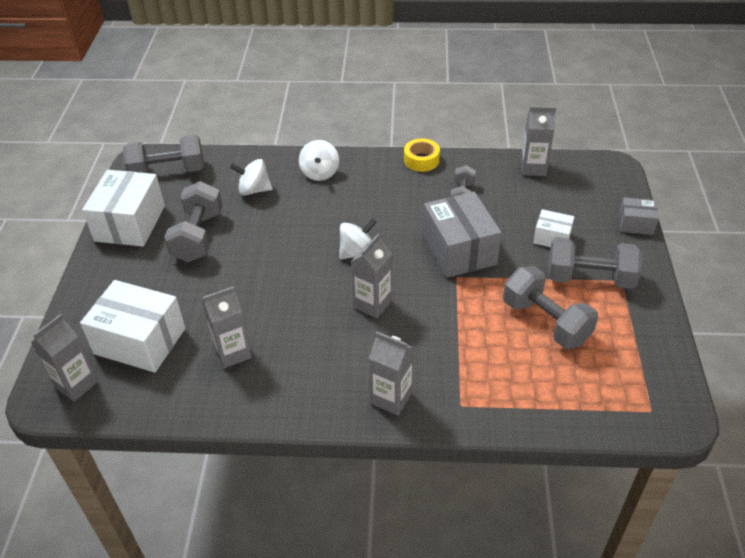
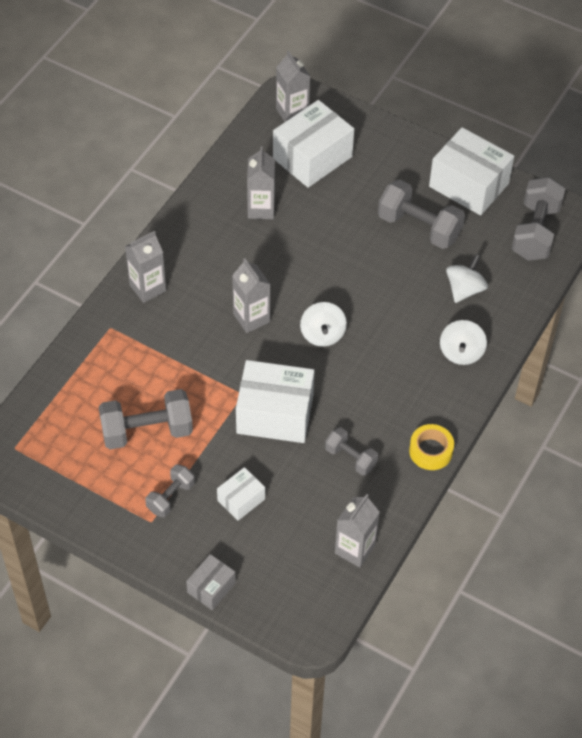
camera: 115 degrees right, 10 degrees up
(320, 173) = (461, 352): white spinning top -> white spinning top turned 105 degrees counterclockwise
(459, 250) = (275, 414): grey box -> white box
(589, 278) = (170, 497): grey dumbbell -> grey dumbbell, size x0.58

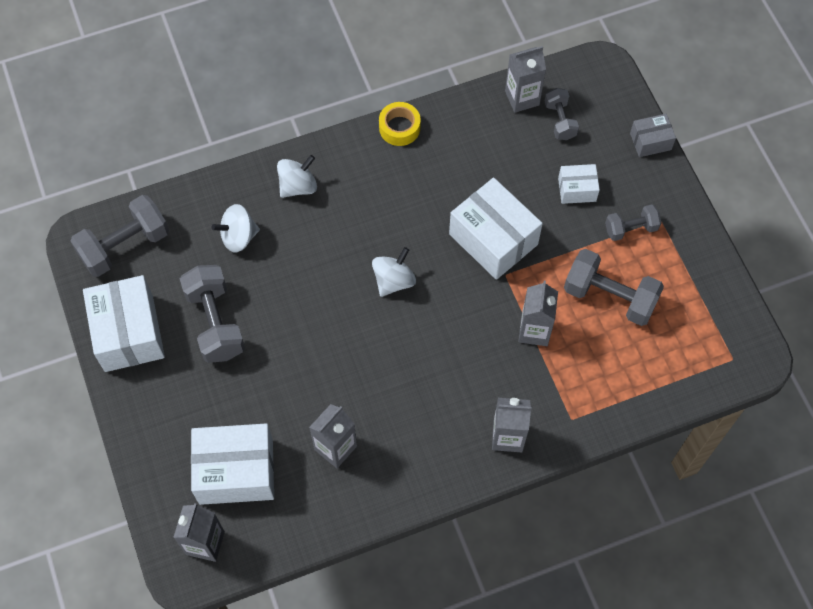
camera: 140 degrees left, 10 degrees up
(251, 318) = (440, 339): grey carton -> grey carton (534, 331)
(350, 458) = (465, 164): grey dumbbell -> grey dumbbell (560, 121)

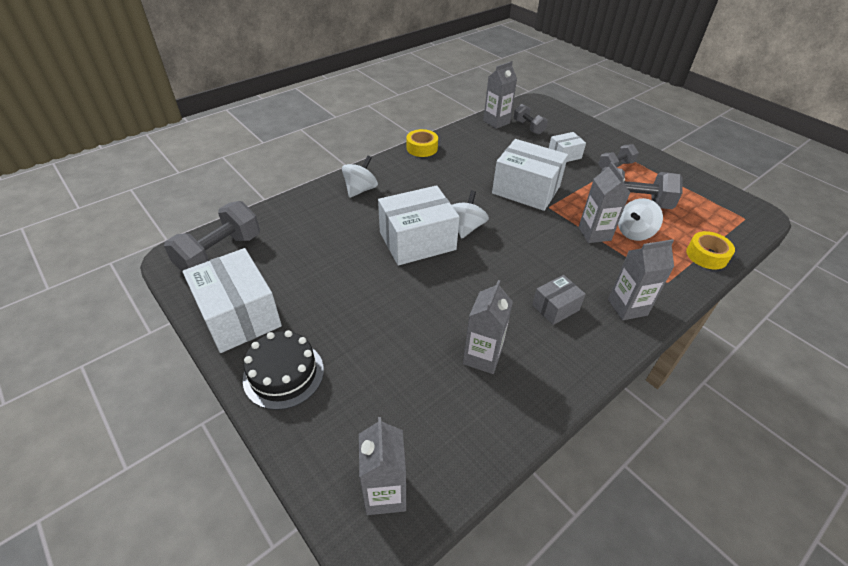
camera: 20 degrees left, 20 degrees down
(154, 411) = (283, 374): none -> black cake
(215, 322) = (323, 288): grey dumbbell -> none
(236, 471) = (391, 406): white box -> white box (417, 241)
(238, 237) = (323, 227): white spinning top -> white spinning top (634, 232)
(642, 398) = (706, 255): none -> yellow tape
(650, 141) = (592, 126): grey box -> grey box (555, 307)

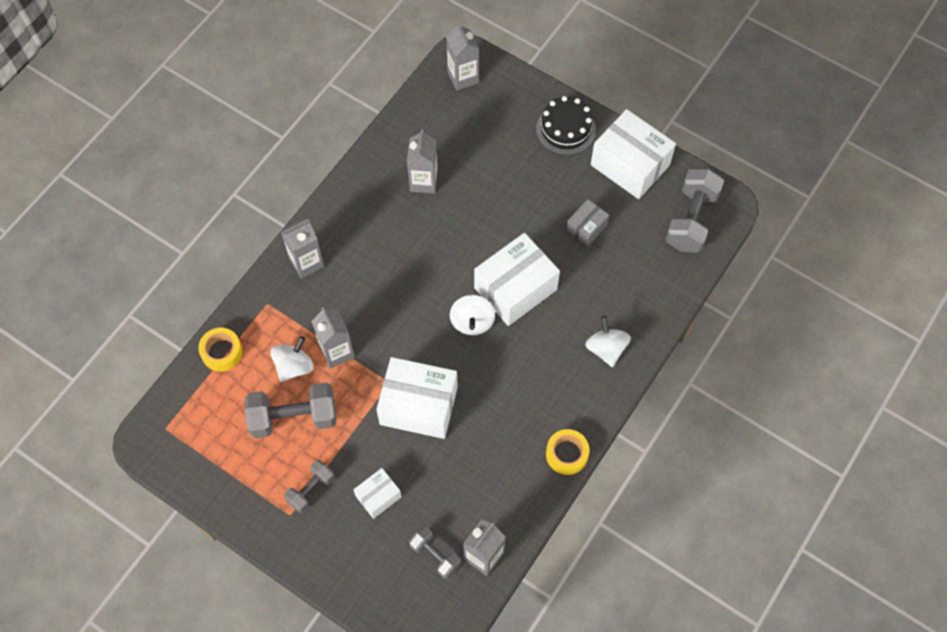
camera: 165 degrees right, 20 degrees up
(360, 190) = (606, 348): white spinning top -> white spinning top turned 150 degrees clockwise
(555, 307) = (370, 245): grey box -> grey box (586, 228)

